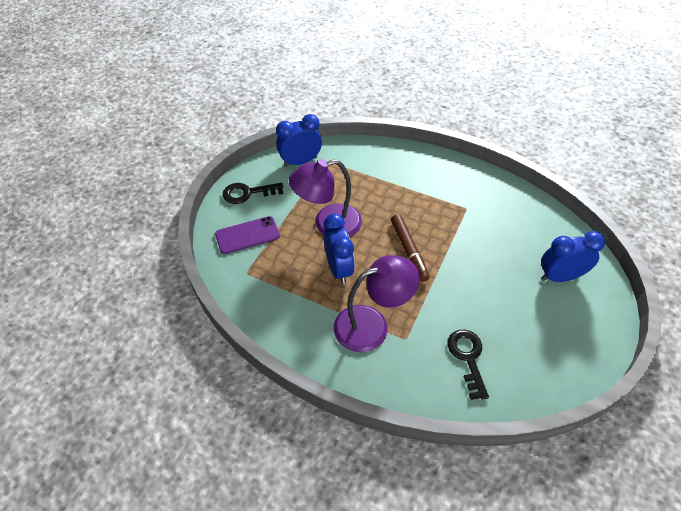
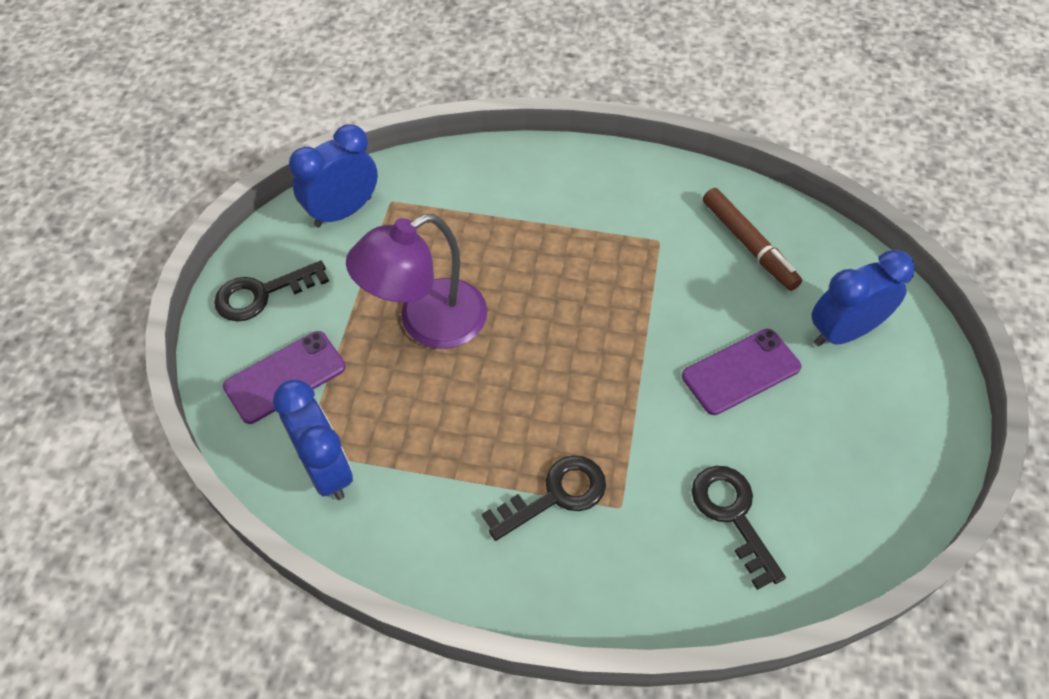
camera: 15 degrees left, 5 degrees up
(338, 269) = (469, 404): blue clock -> blue clock (326, 469)
(372, 324) = (556, 495): purple lamp -> black key
(409, 250) = (582, 341): brown marker -> brown marker (748, 245)
(493, 284) = (741, 371): none -> purple phone

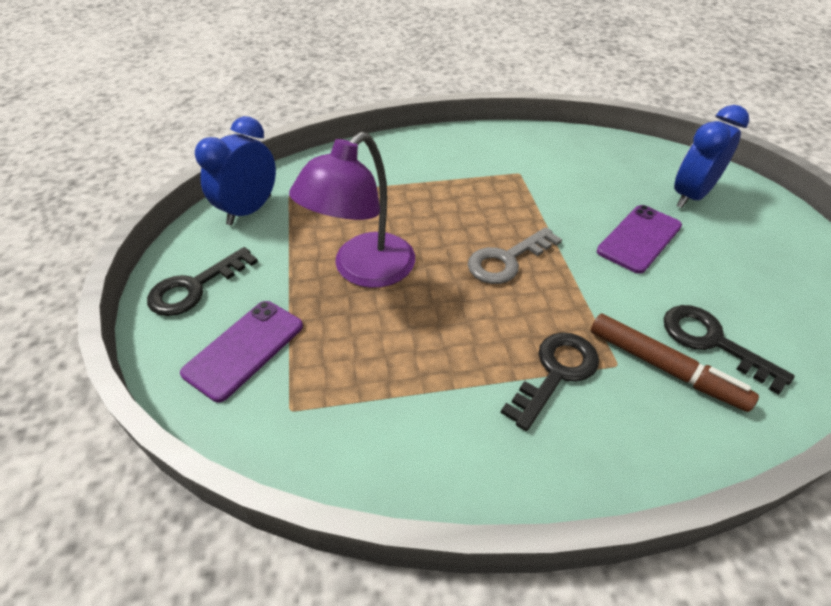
camera: 20 degrees left, 10 degrees down
(326, 469) = (322, 420): blue clock -> none
(578, 355) = (507, 260): none -> grey key
(748, 245) = (585, 161): brown marker -> brown marker (664, 367)

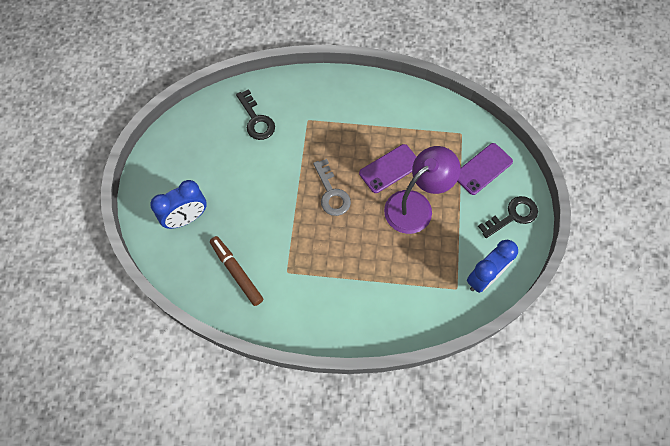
camera: 165 degrees left, 20 degrees up
(507, 260) = (331, 193): grey key -> grey key turned 90 degrees clockwise
(556, 373) = (338, 122): black key -> none
(639, 238) = (245, 190): purple phone -> purple phone (390, 169)
(664, 367) = (287, 113): brown marker -> brown marker (236, 272)

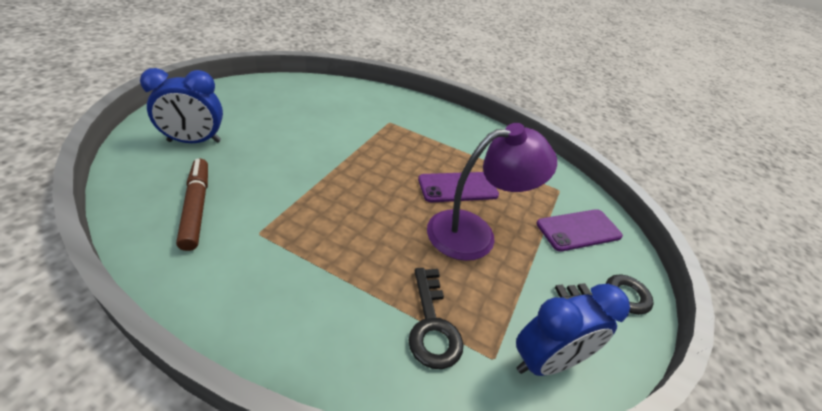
camera: 15 degrees right, 25 degrees down
(256, 120) = (337, 105): black key -> black key (432, 325)
(331, 193) = (374, 182): grey key -> none

